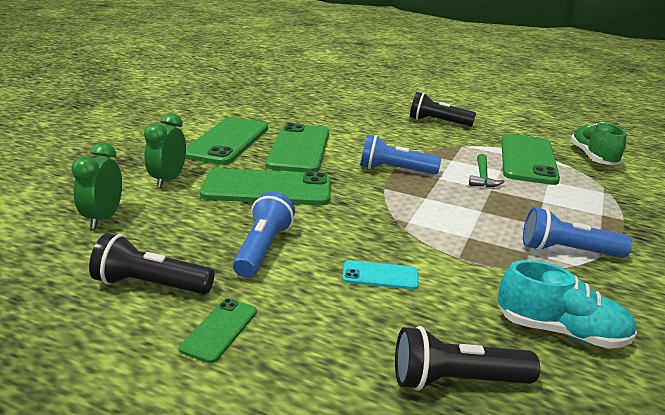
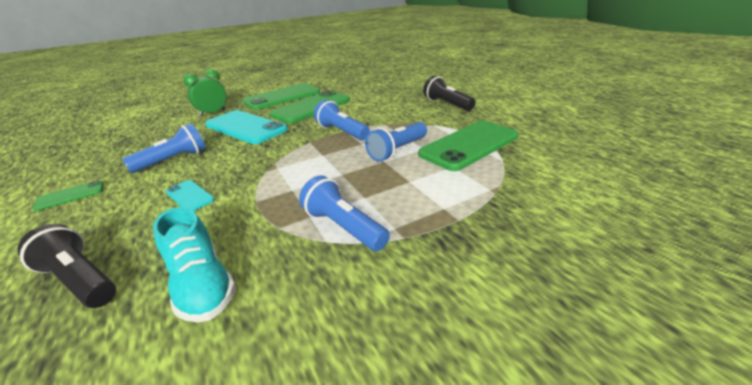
camera: 40 degrees right, 5 degrees up
(103, 218) = (150, 126): green clock -> none
(151, 285) = (98, 163): black flashlight -> none
(267, 188) = (246, 127): green phone -> turquoise phone
(482, 177) = (397, 150): green hammer -> blue flashlight
(593, 157) = (547, 157): green shoe -> none

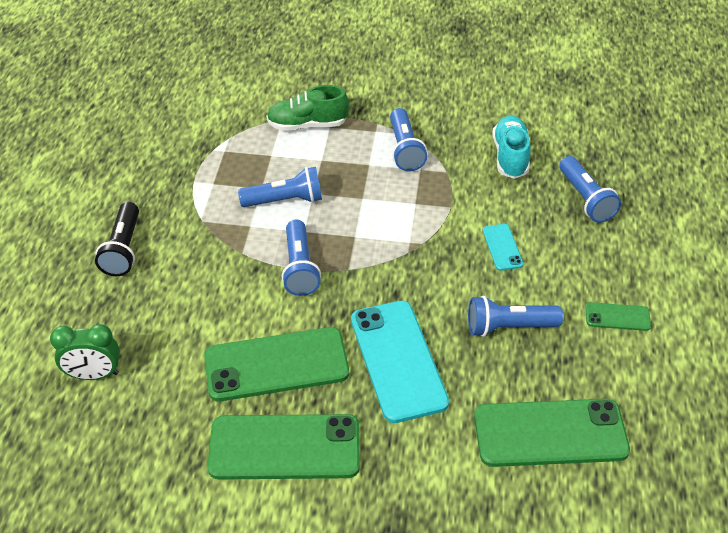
camera: 145 degrees left, 15 degrees up
(81, 280) = (585, 199): black flashlight -> blue flashlight
(213, 113) = (423, 457): green clock -> green clock (94, 374)
(466, 200) = (307, 125): none -> green shoe
(469, 145) = (220, 169): green phone -> green phone (550, 433)

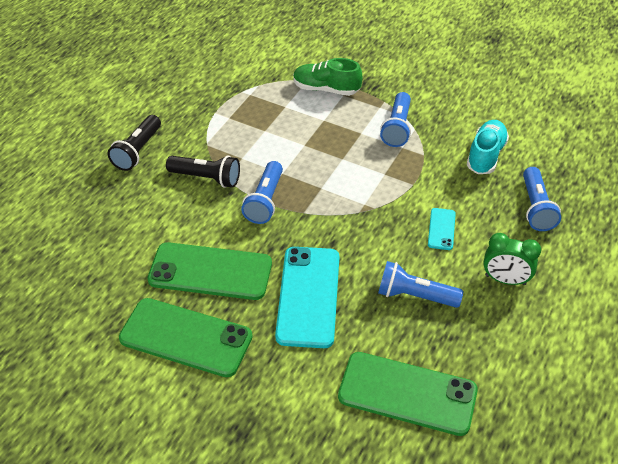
camera: 20 degrees right, 0 degrees up
(94, 374) = (72, 239): green clock -> green clock (505, 280)
(220, 259) = (206, 178): none -> black flashlight
(285, 200) = (279, 145): blue flashlight -> none
(617, 317) = (515, 315): green phone -> none

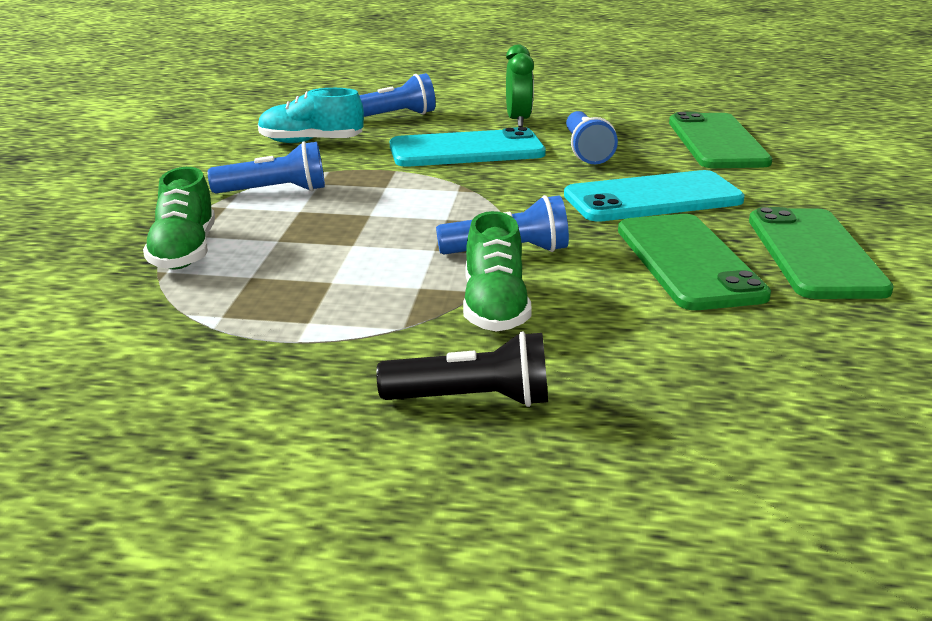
camera: 110 degrees left, 20 degrees down
(206, 178) = (494, 308): black flashlight -> green shoe
(441, 229) = (466, 150): turquoise phone -> turquoise phone, size x2.14

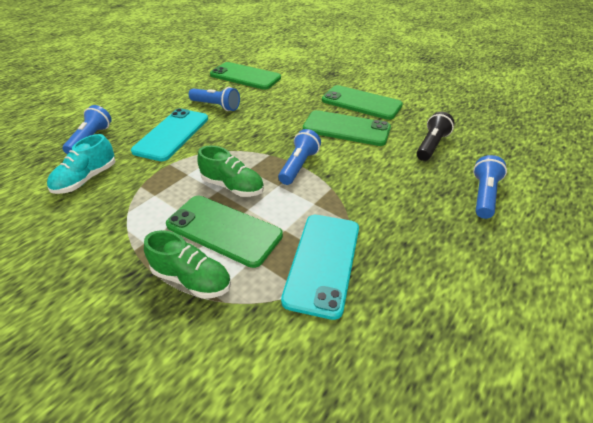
camera: 60 degrees left, 15 degrees up
(274, 191) = (144, 216): blue flashlight -> blue flashlight (483, 195)
(292, 243) = (223, 230): none -> green phone
(472, 400) = (423, 224): black flashlight -> black flashlight (431, 145)
(494, 308) = (349, 189): green shoe -> green shoe (232, 186)
(518, 120) = (155, 107): green clock -> none
(653, 198) = (283, 112): turquoise phone -> turquoise phone (323, 262)

